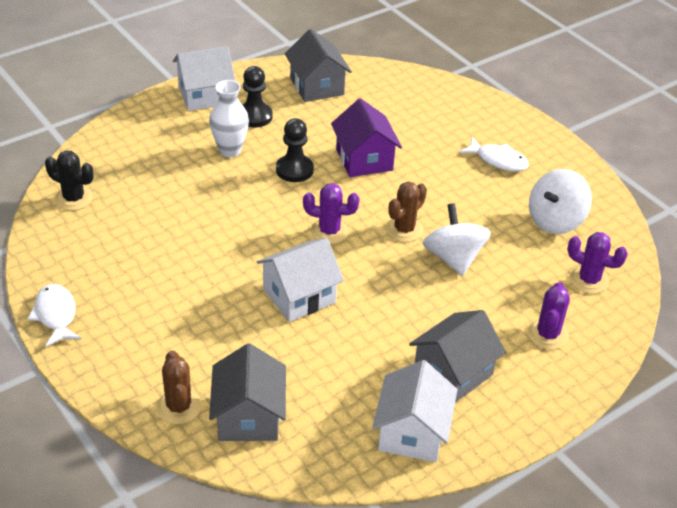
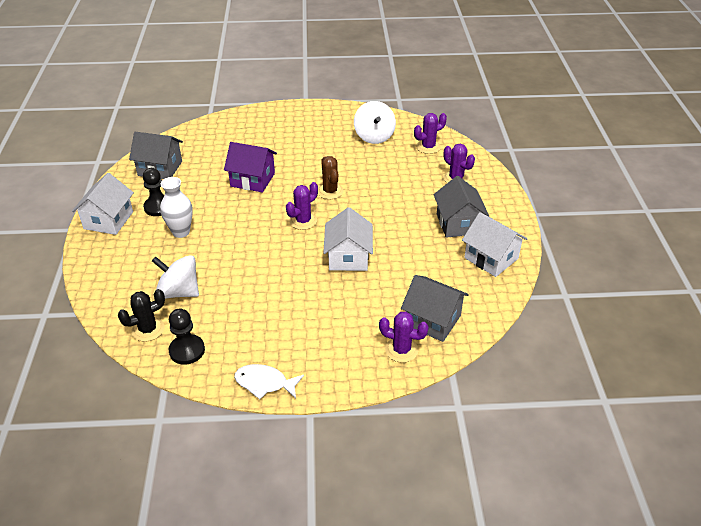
camera: 55 degrees left, 0 degrees up
(179, 407) = (401, 350): brown cactus -> purple cactus
(294, 170) = (231, 211): black pawn -> black pawn (187, 350)
(453, 258) = (370, 184): white spinning top -> white spinning top (179, 292)
(498, 160) = (306, 132): white fish -> none

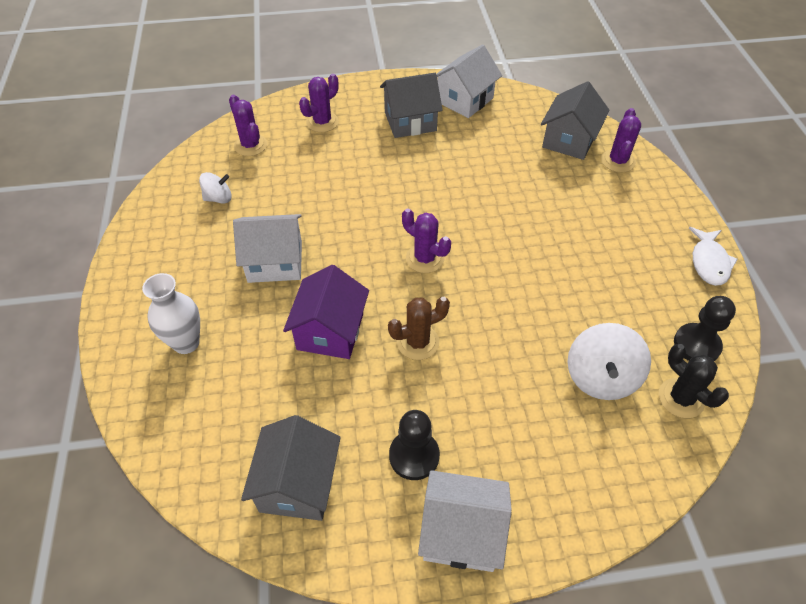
camera: 95 degrees left, 10 degrees up
(181, 232) = (473, 405): white vase -> white vase (186, 343)
(330, 191) = (355, 236): brown cactus -> brown cactus (418, 342)
(348, 257) = (488, 209): white house -> white house (275, 262)
(374, 136) = (218, 198): white spinning top -> white spinning top, size x0.59

